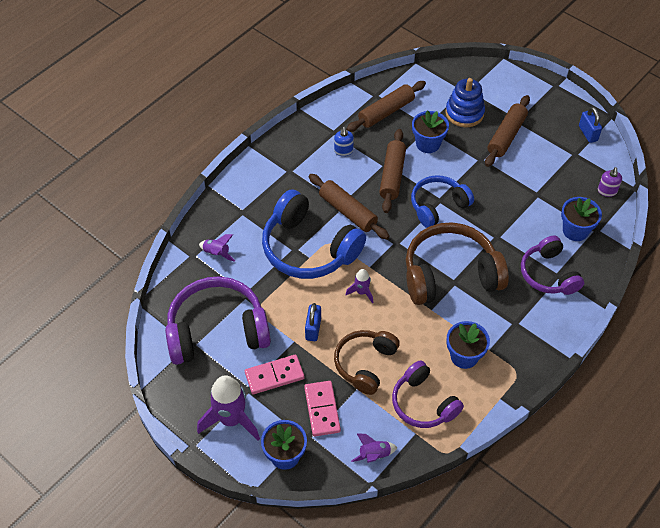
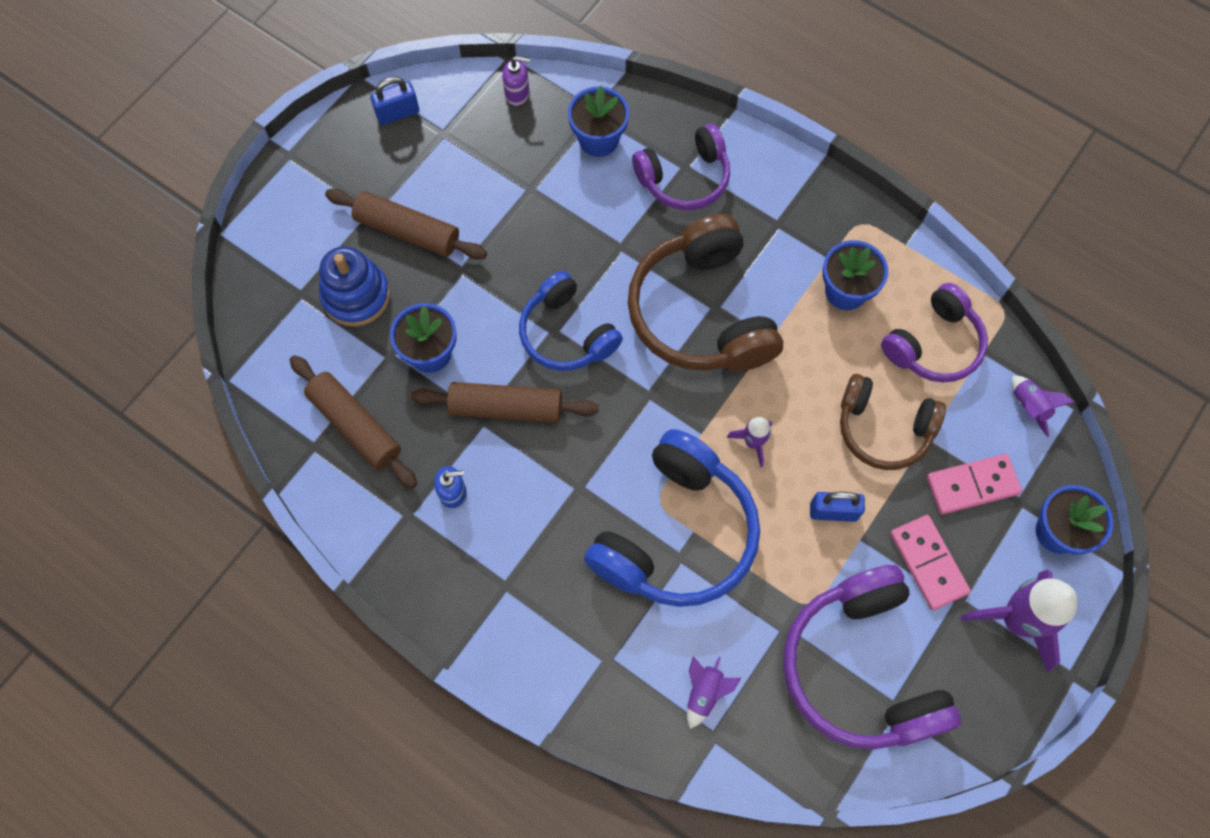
camera: 95 degrees left, 15 degrees up
(348, 211) = (591, 476): brown rolling pin -> none

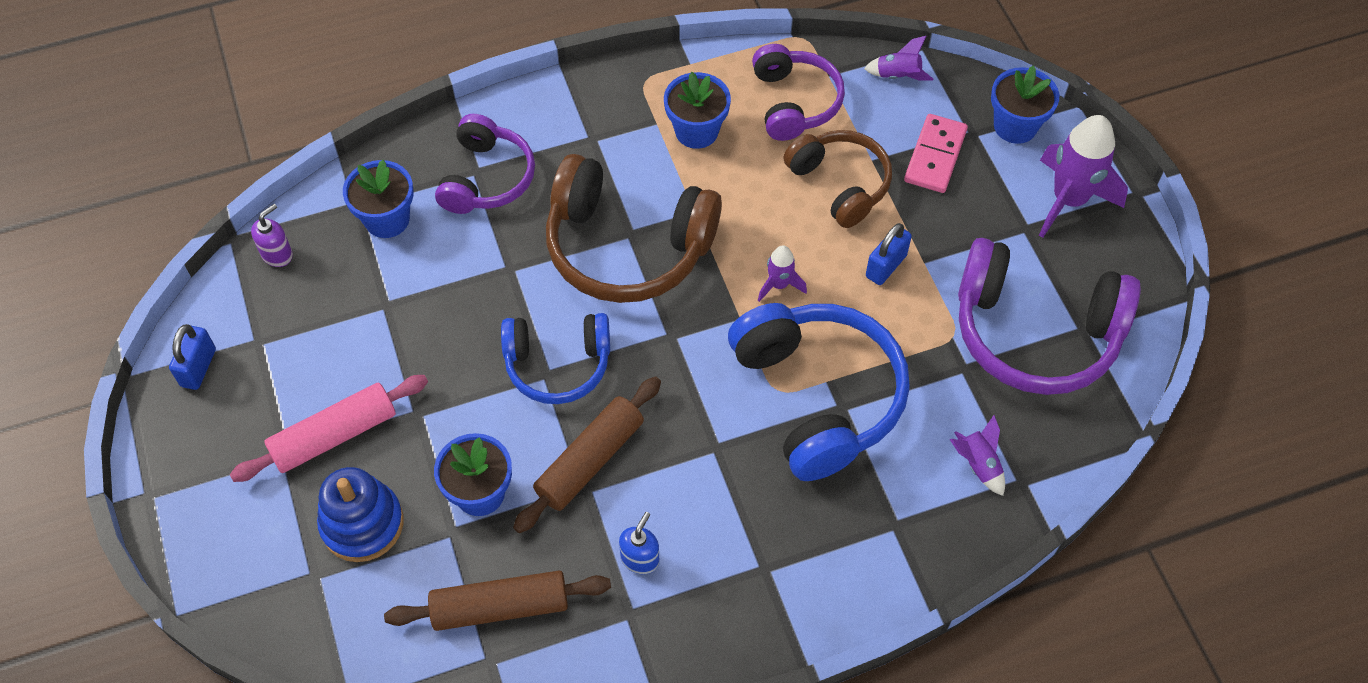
camera: 55 degrees left, 10 degrees down
(408, 231) = (334, 435): brown rolling pin -> pink rolling pin
(883, 429) = (840, 184): brown headphones -> brown headphones turned 90 degrees counterclockwise
(928, 563) = (979, 228): pink domino -> none

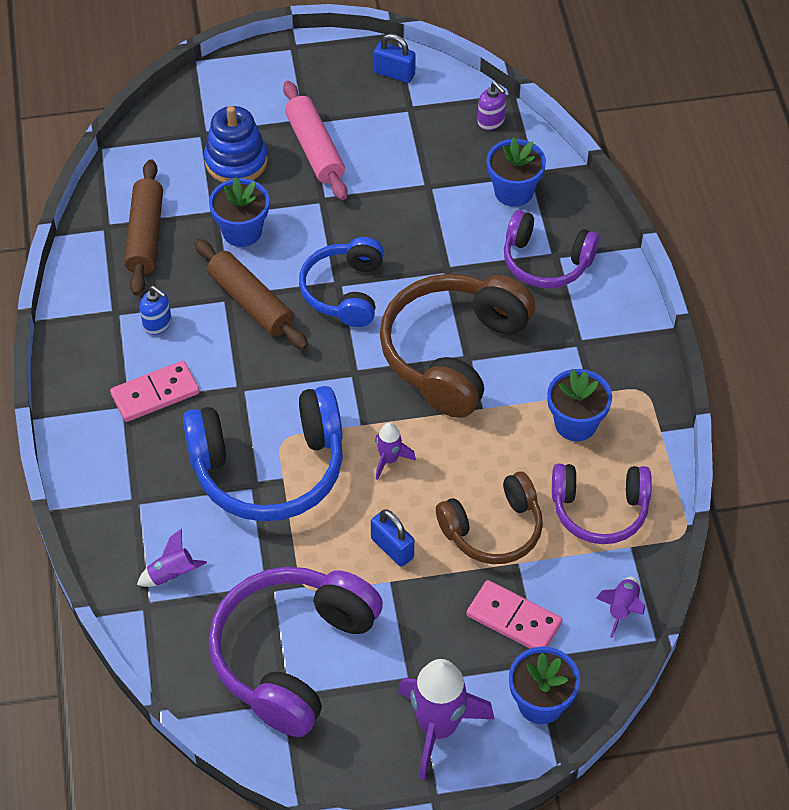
camera: 100 degrees right, 5 degrees down
(744, 537) = (155, 393): none -> pink domino

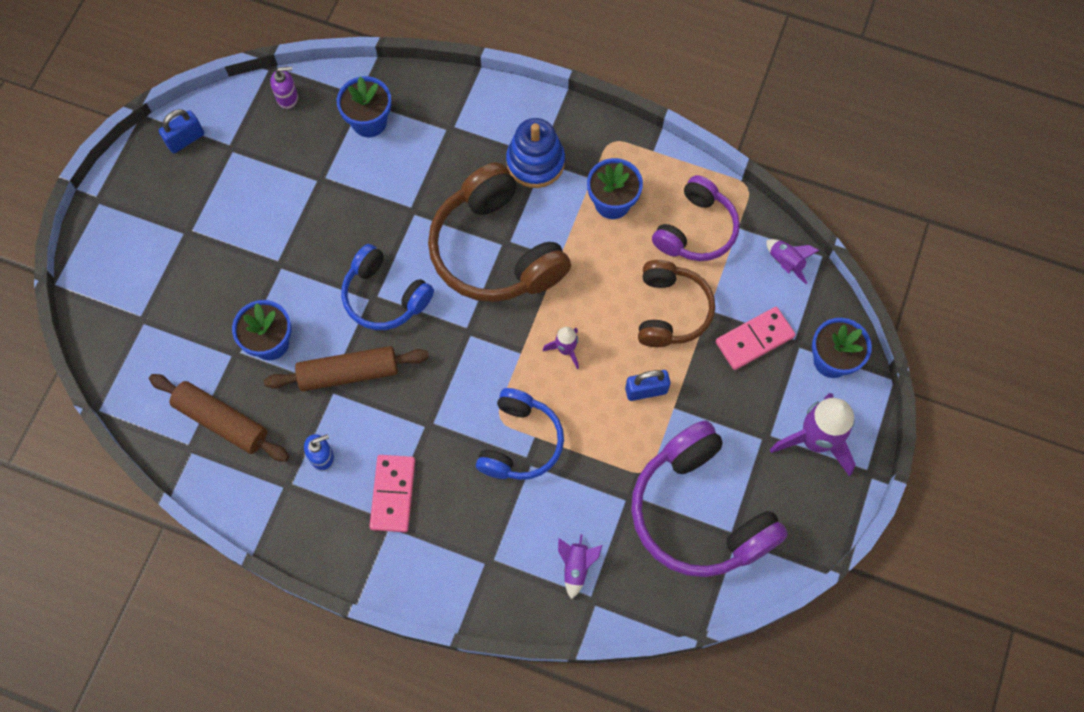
camera: 60 degrees left, 15 degrees up
(236, 161) = (192, 309): blue stacking toy -> blue stacking toy (535, 162)
(269, 468) = (520, 442): blue headphones -> blue headphones, size x0.63
(315, 149) = (222, 241): pink rolling pin -> none
(546, 262) = (452, 138): purple headphones -> none

